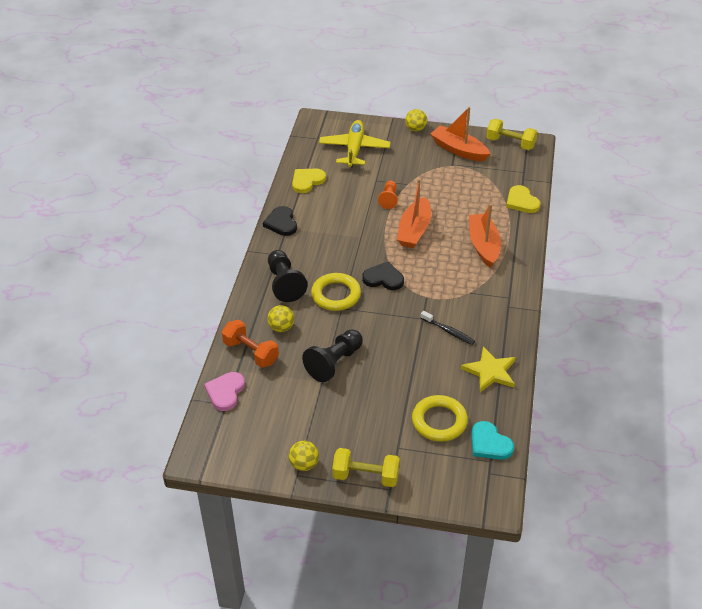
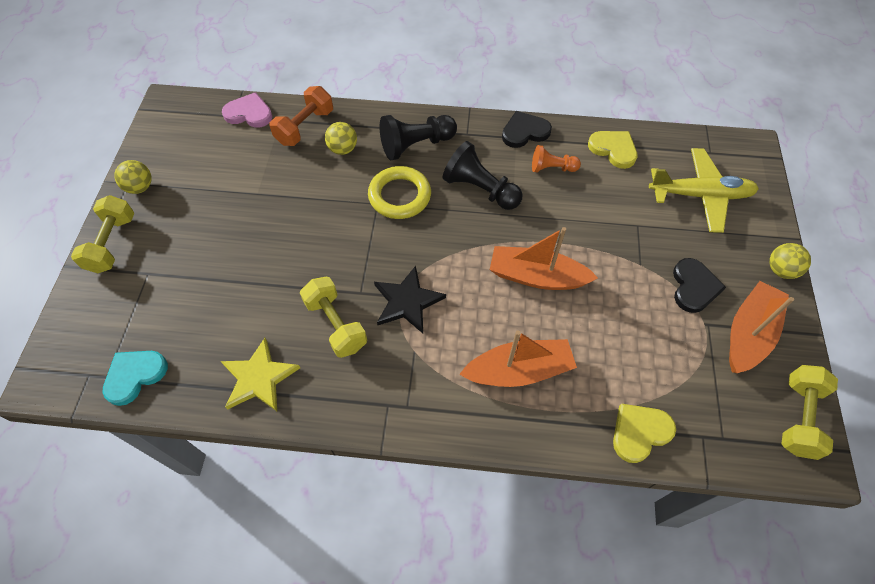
camera: 85 degrees right, 15 degrees up
(334, 363) = (285, 202): black pawn -> black pawn (480, 189)
(383, 278) = (434, 244): black heart -> black heart (694, 287)
(389, 199) = (599, 242): orange pawn -> orange pawn (552, 168)
(431, 294) = (407, 302): none -> black star
(439, 421) = (180, 316): yellow ring -> none
(448, 331) = (336, 324): black toothbrush -> yellow dumbbell

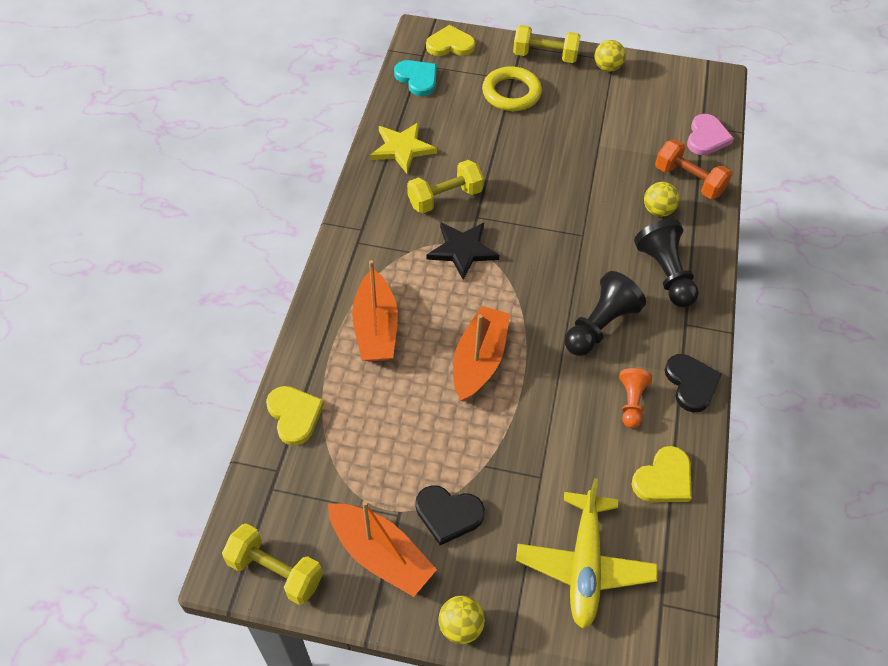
camera: 95 degrees right, 5 degrees down
(74, 344) = (450, 44): none -> yellow heart
(399, 196) = (592, 254): yellow ring -> yellow ring (511, 93)

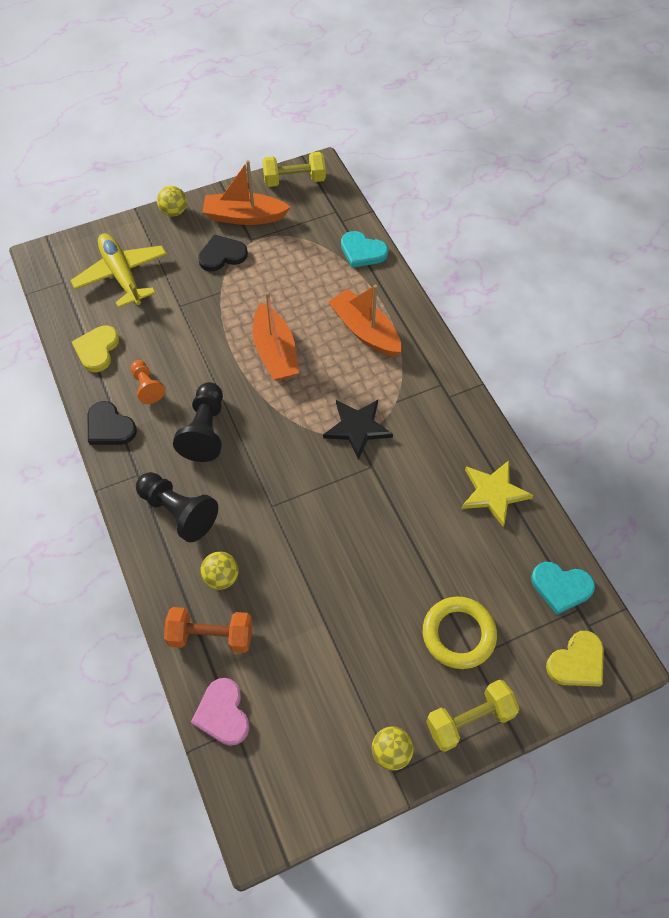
camera: 145 degrees right, 5 degrees up
(294, 415) = (362, 251): yellow heart -> turquoise heart
(445, 198) = (412, 467): yellow dumbbell -> none

